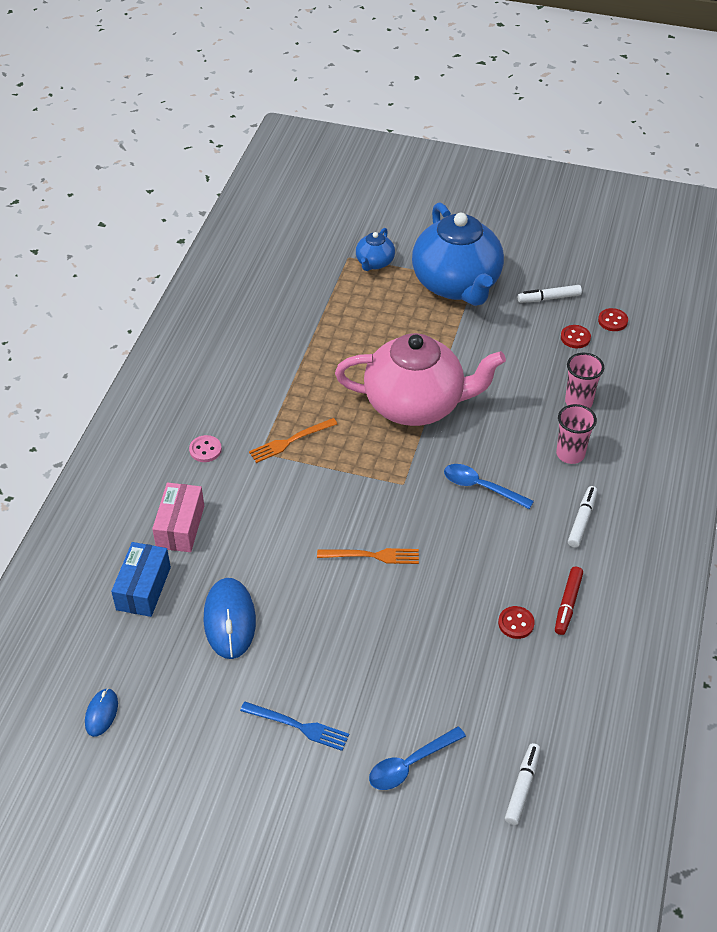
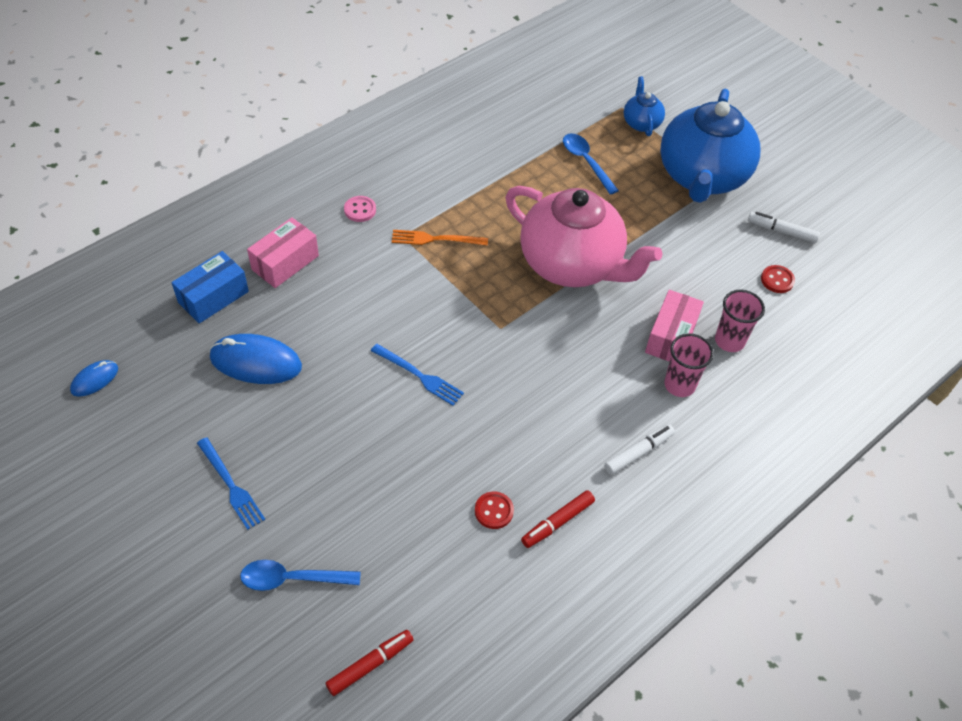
camera: 30 degrees right, 5 degrees up
(229, 620) = (256, 362): blue mouse -> blue mouse turned 75 degrees clockwise
(372, 556) = (419, 376): orange fork -> blue fork
(374, 263) = (641, 123): blue teapot -> blue teapot turned 120 degrees clockwise
(481, 487) = (568, 369): blue spoon -> blue spoon (586, 162)
(522, 787) = (370, 664): white marker -> red marker
(535, 421) = (671, 336): none -> pink box
(612, 321) = (829, 283): red button -> none

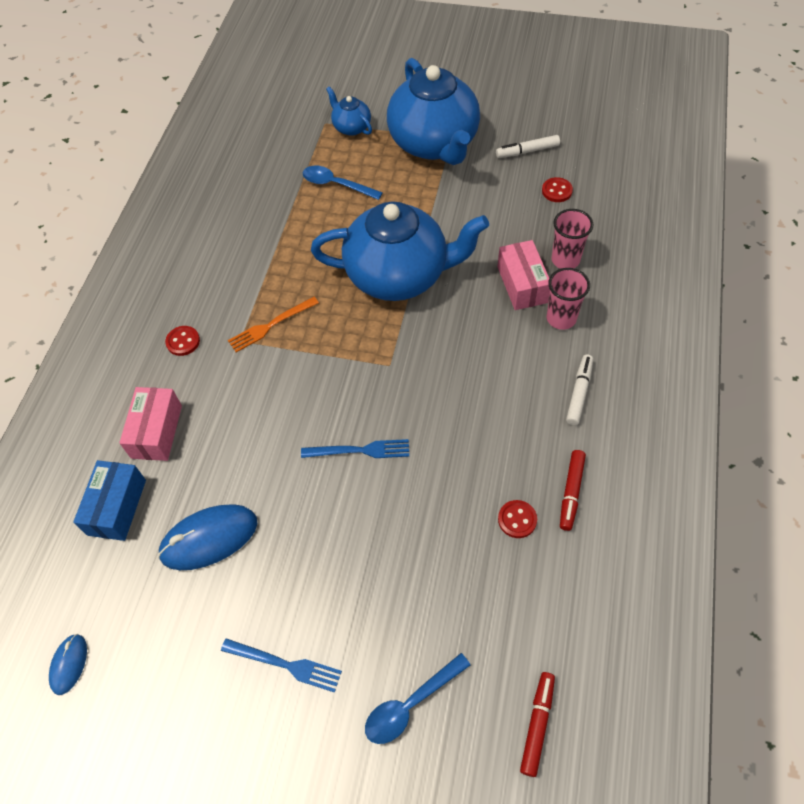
camera: 30 degrees left, 5 degrees up
(360, 210) = (183, 341): pink button -> red button
(572, 264) = (399, 275): pink teapot -> blue teapot

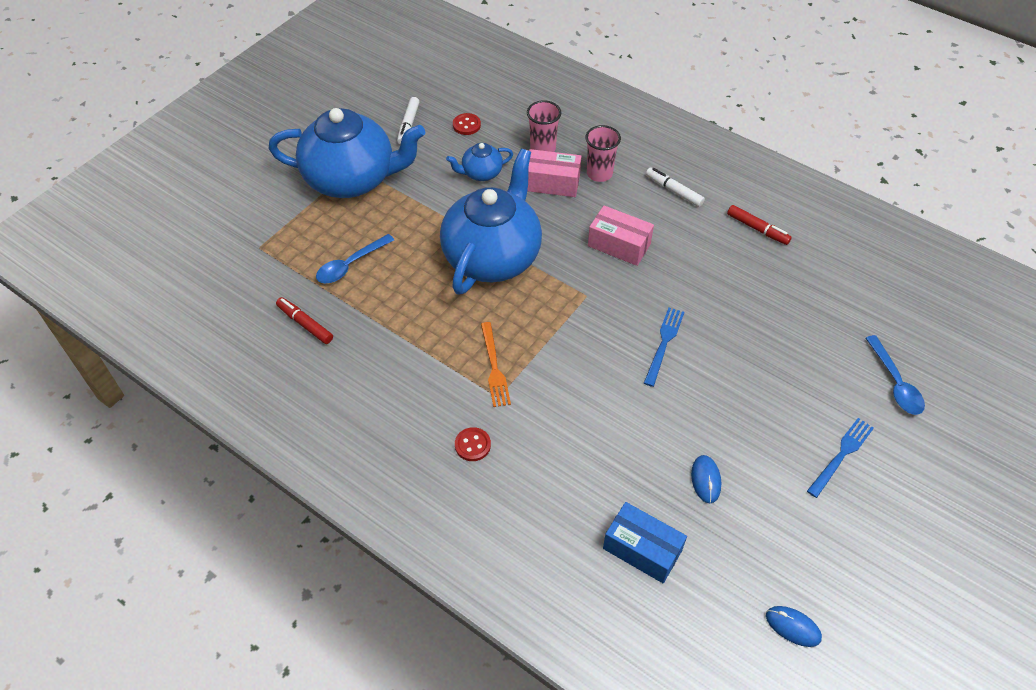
camera: 70 degrees left, 5 degrees down
(156, 431) = (570, 495): pink box -> pink box (619, 245)
(209, 538) = (705, 480): blue mouse -> blue mouse, size x0.54
(351, 127) = (281, 229): blue teapot -> blue teapot (481, 173)
(517, 519) = (768, 267): red button -> none
(537, 724) = (928, 315): red marker -> red marker (305, 324)

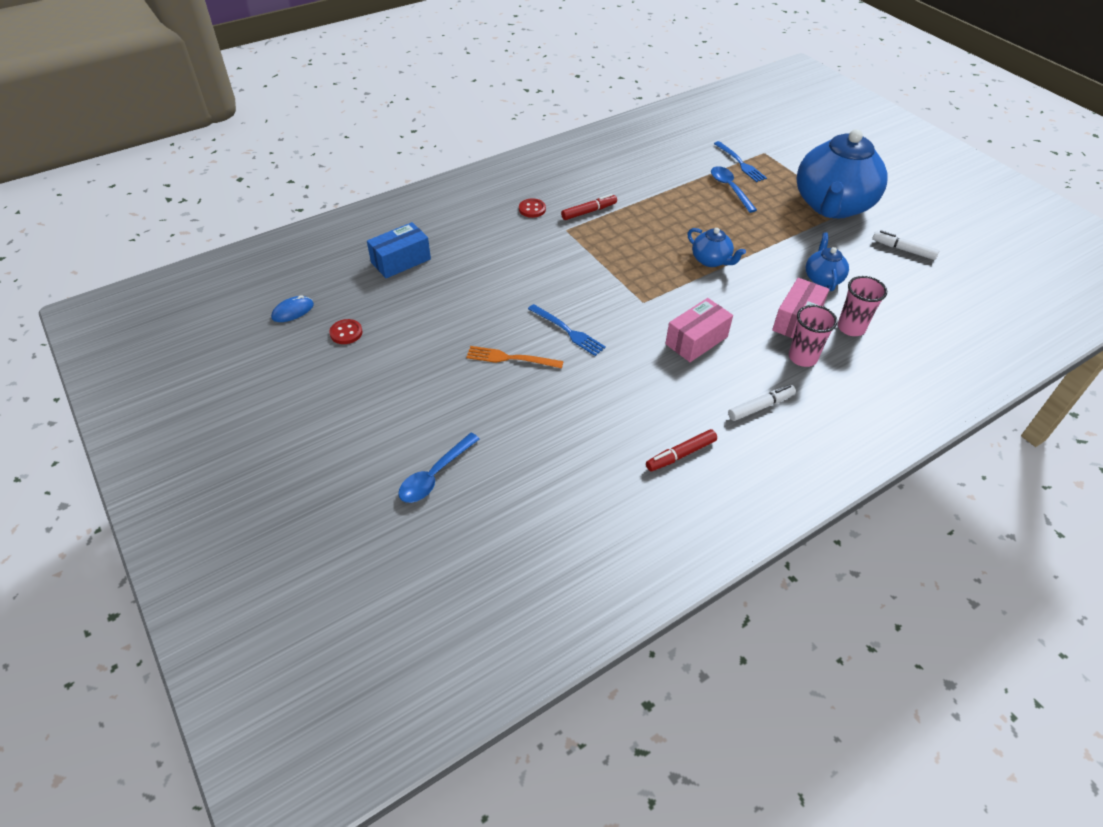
camera: 110 degrees right, 5 degrees down
(305, 324) = (678, 161): red marker -> red marker (589, 211)
(466, 125) = (897, 285): red button -> red button (346, 333)
(493, 256) = (711, 260): blue teapot -> blue teapot, size x0.44
(494, 367) = (593, 234): orange fork -> orange fork (510, 358)
(705, 480) = (428, 310): blue mouse -> none
(841, 455) = (393, 398): blue fork -> blue fork (740, 163)
(895, 383) = (435, 475): blue spoon -> blue spoon turned 60 degrees counterclockwise

